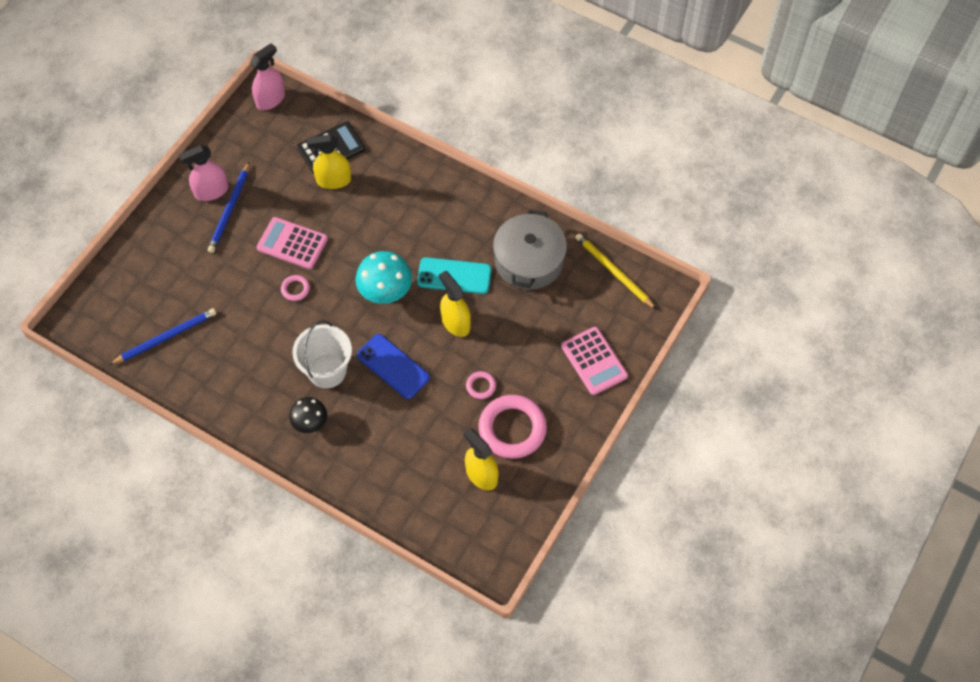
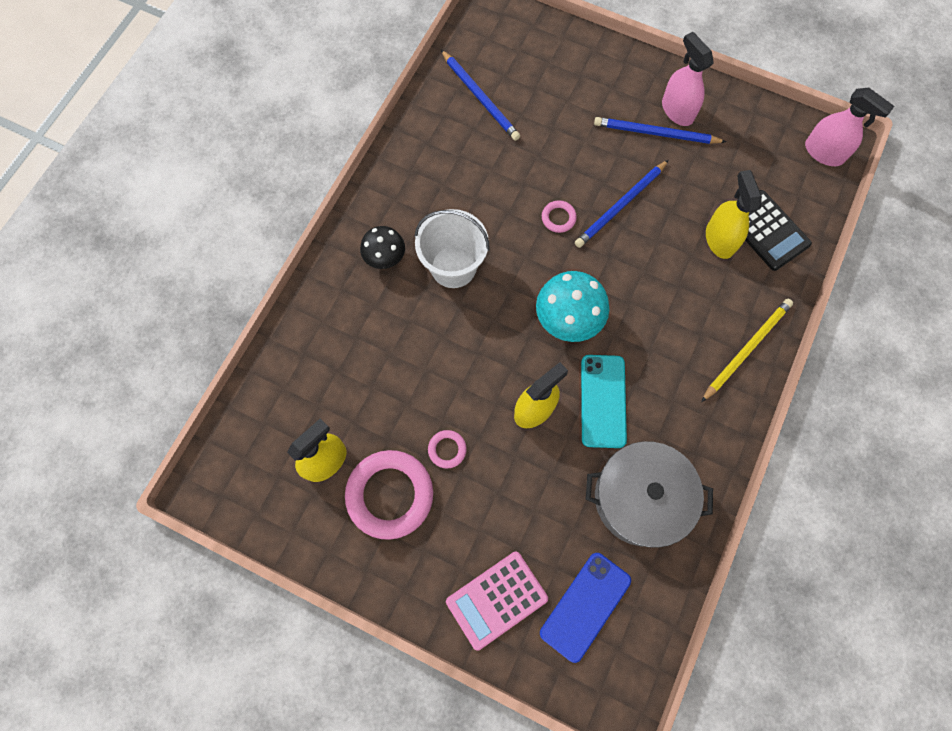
camera: 85 degrees right, 10 degrees up
(292, 243) = (620, 206): pink calculator -> blue pencil
(393, 366) = (466, 340): blue phone -> blue phone (585, 606)
(613, 272) = (641, 621): yellow pencil -> yellow pencil (746, 349)

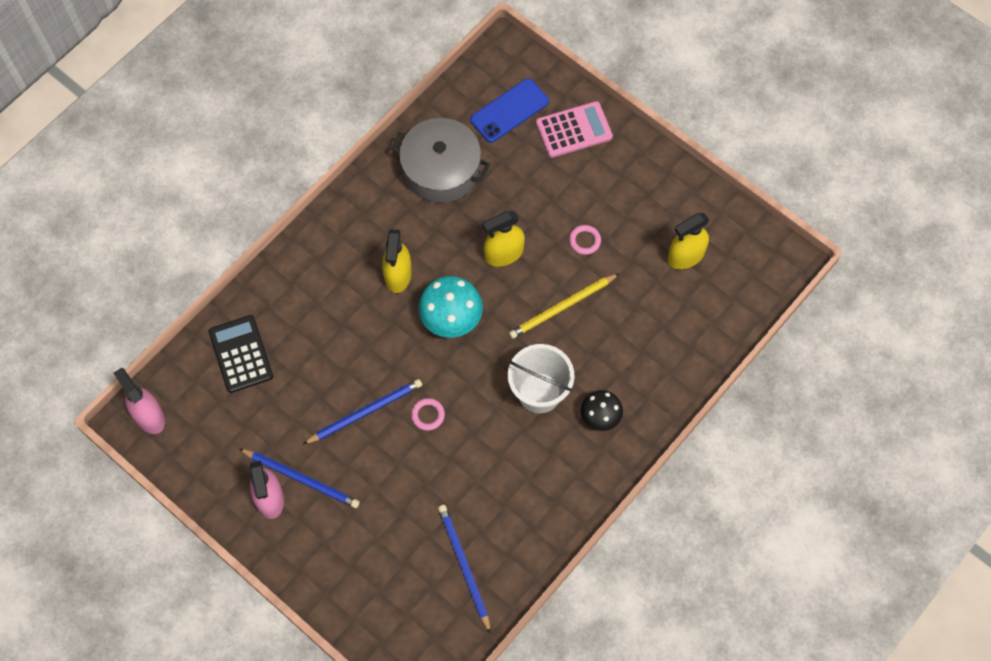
camera: 165 degrees left, 5 degrees down
(390, 495) = (638, 219): pink ring -> none
(603, 401) = (445, 246): turquoise phone -> none
(719, 239) = (287, 357): yellow spray bottle -> yellow spray bottle (398, 275)
(746, 349) = (308, 257): yellow pencil -> yellow pencil (562, 307)

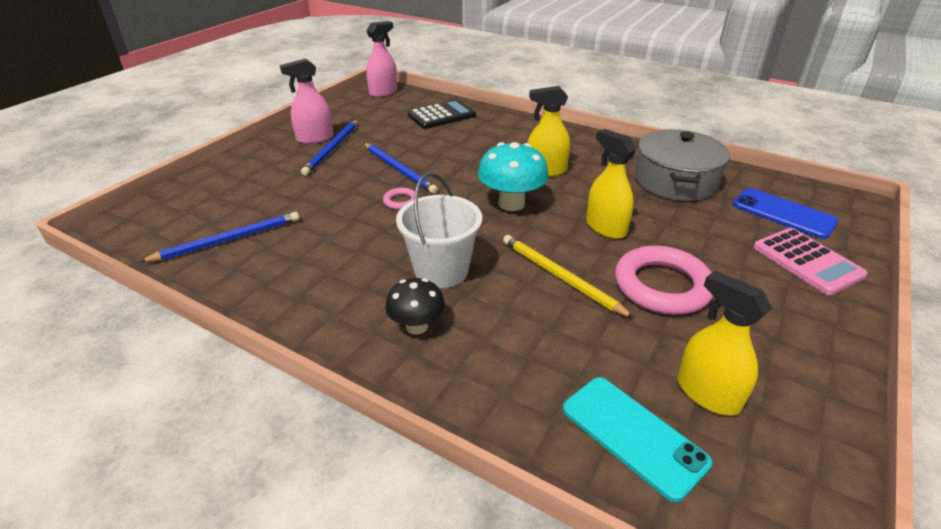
camera: 80 degrees right, 30 degrees down
(584, 241) = (662, 286): pink ring -> pink ring, size x2.23
(709, 308) = (633, 435): none -> turquoise phone

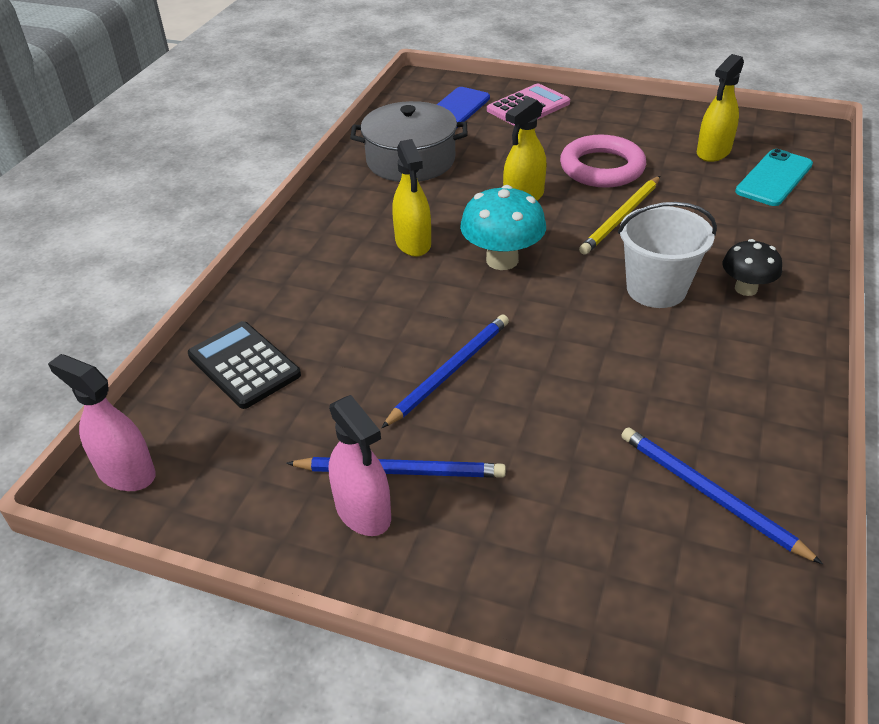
camera: 100 degrees left, 5 degrees up
(401, 201) = (535, 349): pink ring -> none

